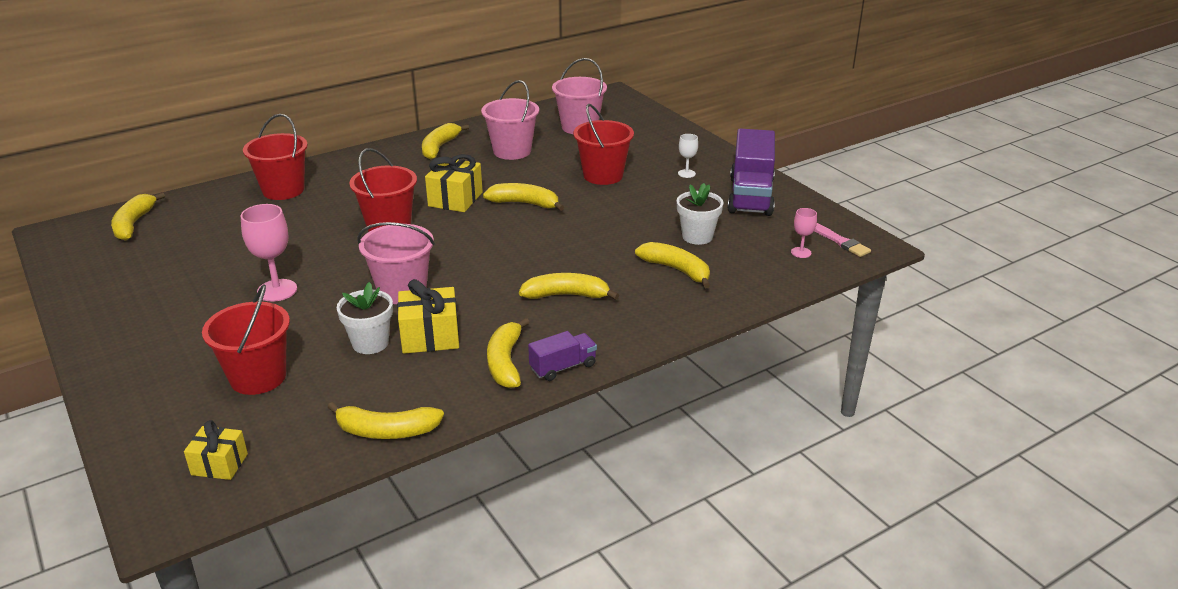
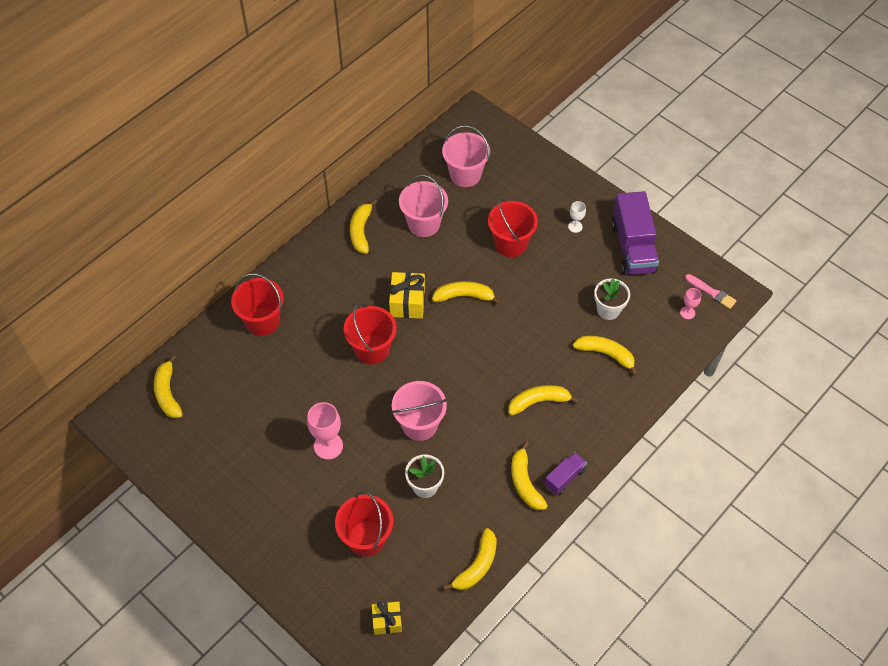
camera: 15 degrees left, 25 degrees up
(386, 431) = (476, 566): yellow banana -> yellow banana turned 45 degrees counterclockwise
(430, 336) = (463, 469): yellow gift -> none

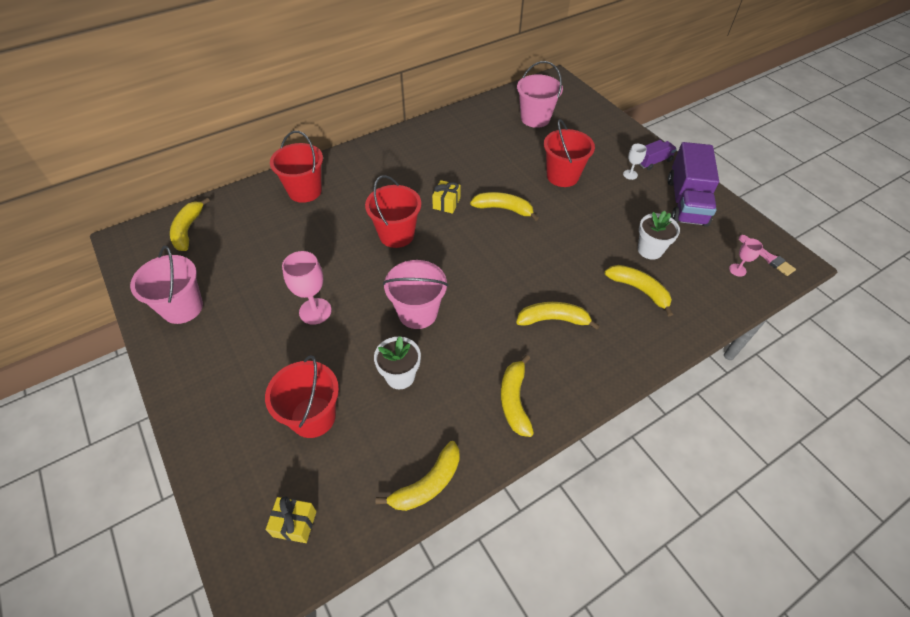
camera: 15 degrees right, 5 degrees down
(361, 231) = (425, 141): yellow banana -> none
(407, 302) = (446, 203): yellow gift -> yellow gift, size x0.65
(424, 224) = (484, 146): pink bucket -> pink bucket (182, 307)
(564, 478) = (562, 407): purple truck -> purple truck (653, 161)

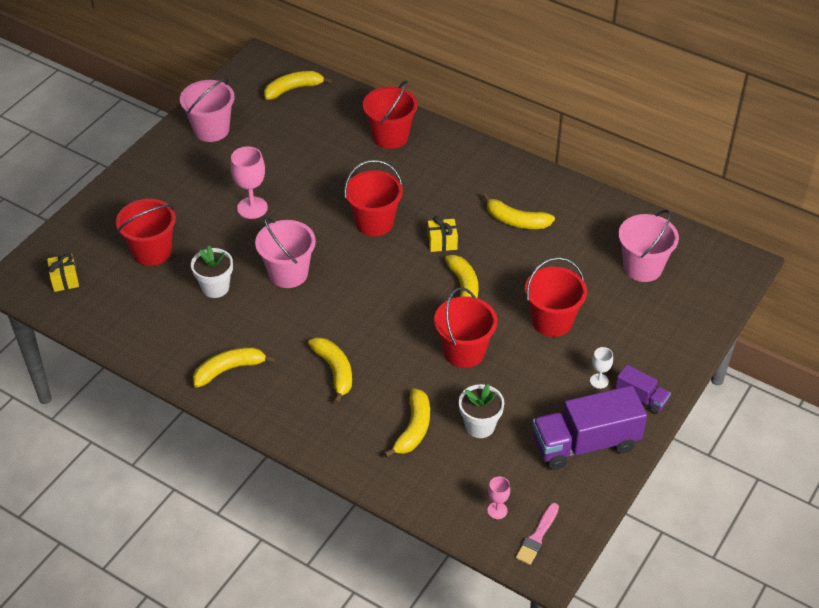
camera: 65 degrees right, 5 degrees down
(427, 484) = (127, 340): yellow banana -> yellow banana (516, 221)
(570, 232) = (464, 352): none -> red bucket

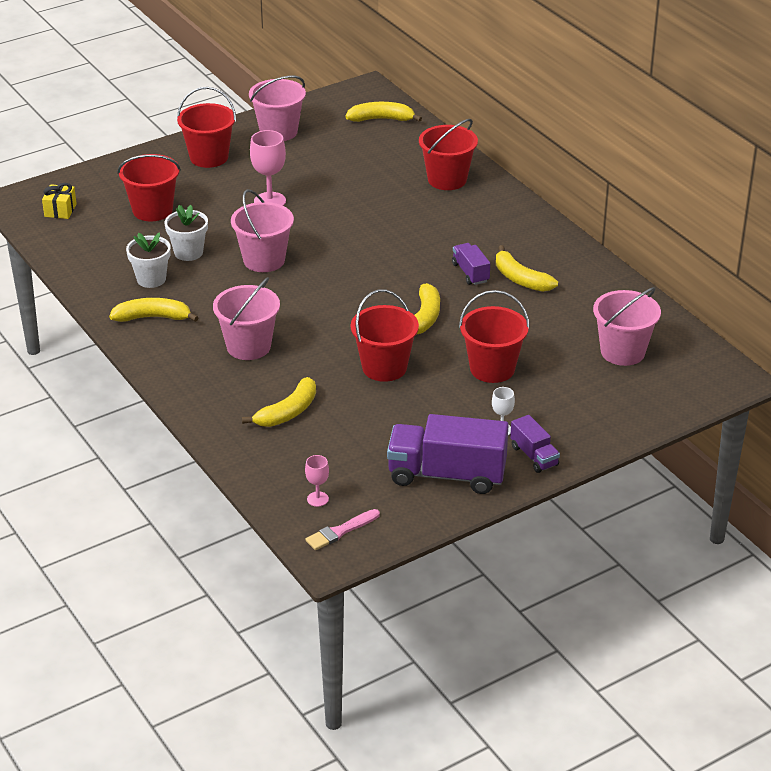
camera: 25 degrees right, 10 degrees down
(334, 371) = (248, 346): yellow banana -> pink bucket
(374, 222) = (377, 243): red bucket -> red bucket (209, 157)
(442, 242) = (432, 276): yellow gift -> none
(471, 228) = (470, 273): none -> purple truck
(480, 426) = (353, 429): white flower pot -> white flower pot (151, 279)

